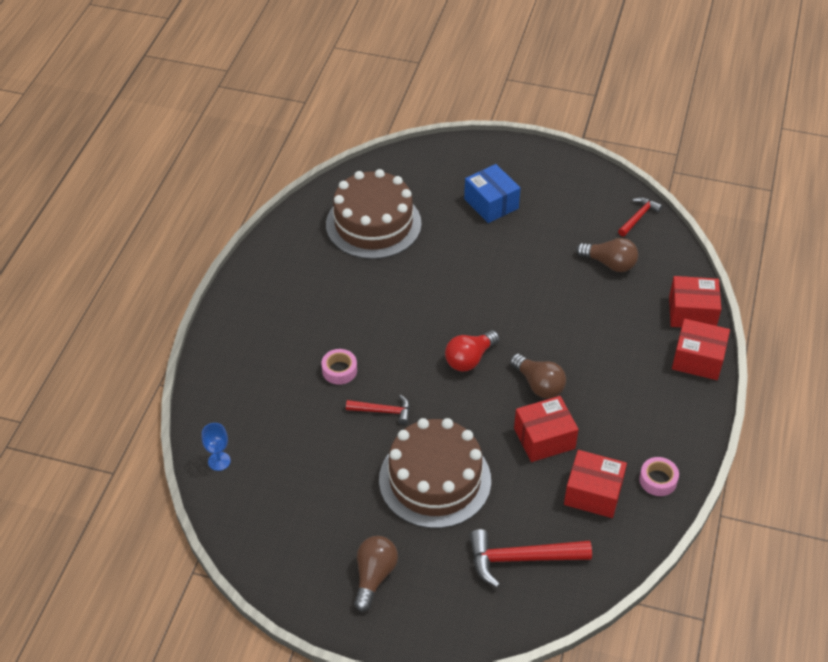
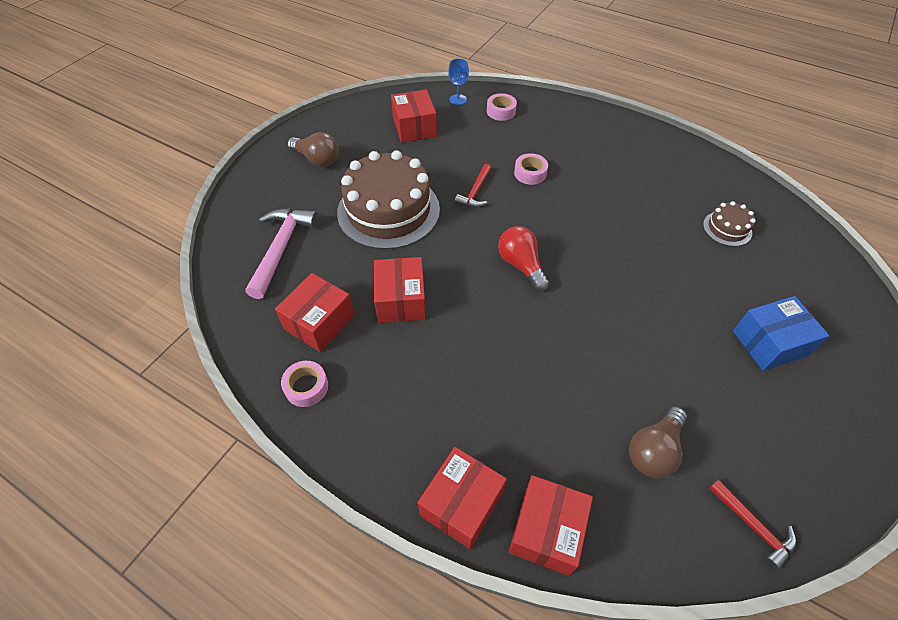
camera: 105 degrees right, 5 degrees up
(234, 413) = (501, 111): none -> pink tape
(287, 493) = (414, 127): none -> red box
(373, 224) = (727, 228): brown cake -> brown cake, size x0.45
(521, 559) = (281, 248): red hammer -> pink hammer
(539, 385) = (471, 314): brown light bulb -> none

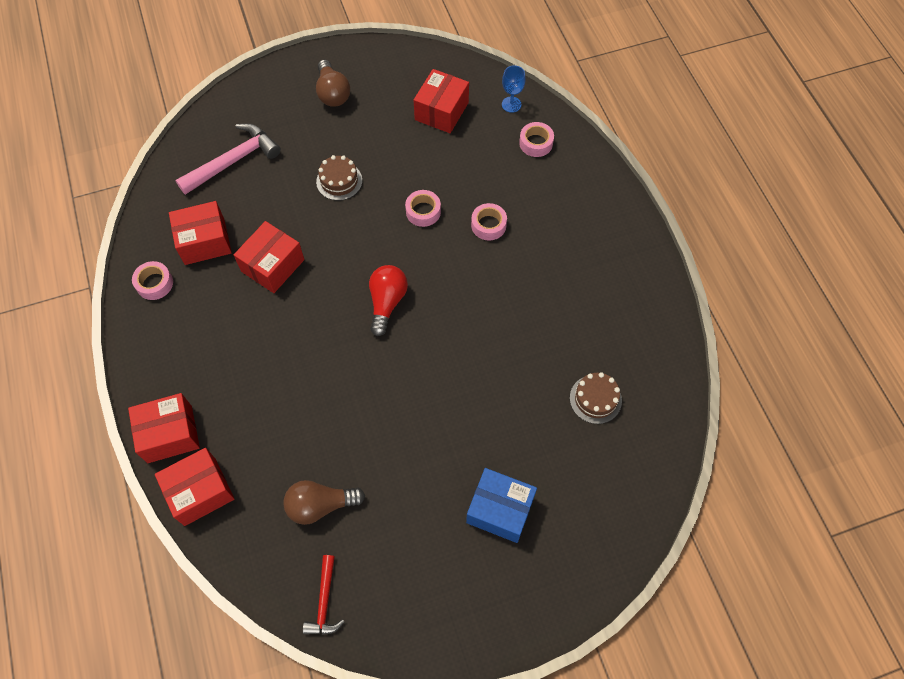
camera: 40 degrees right, 10 degrees up
(388, 210) = (339, 181): brown cake -> brown cake, size x0.45
(475, 192) = (423, 211): red hammer -> pink tape

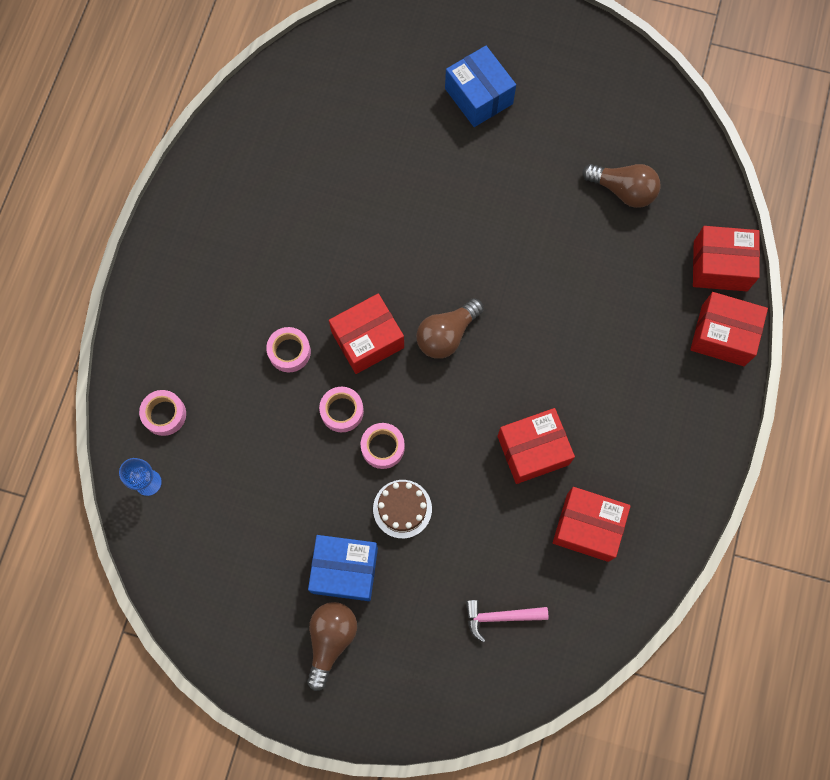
camera: 145 degrees left, 10 degrees up
(154, 283) = (664, 509): pink tape -> pink tape (383, 447)
(233, 161) = (500, 617): pink hammer -> pink hammer, size x0.59
(324, 602) = (662, 117): red hammer -> none
(351, 130) = (345, 570): none -> blue box
(387, 302) = (446, 335): red light bulb -> brown light bulb
(441, 111) = (229, 526): red box -> red box (367, 340)
(595, 399) = (330, 128): brown cake -> none

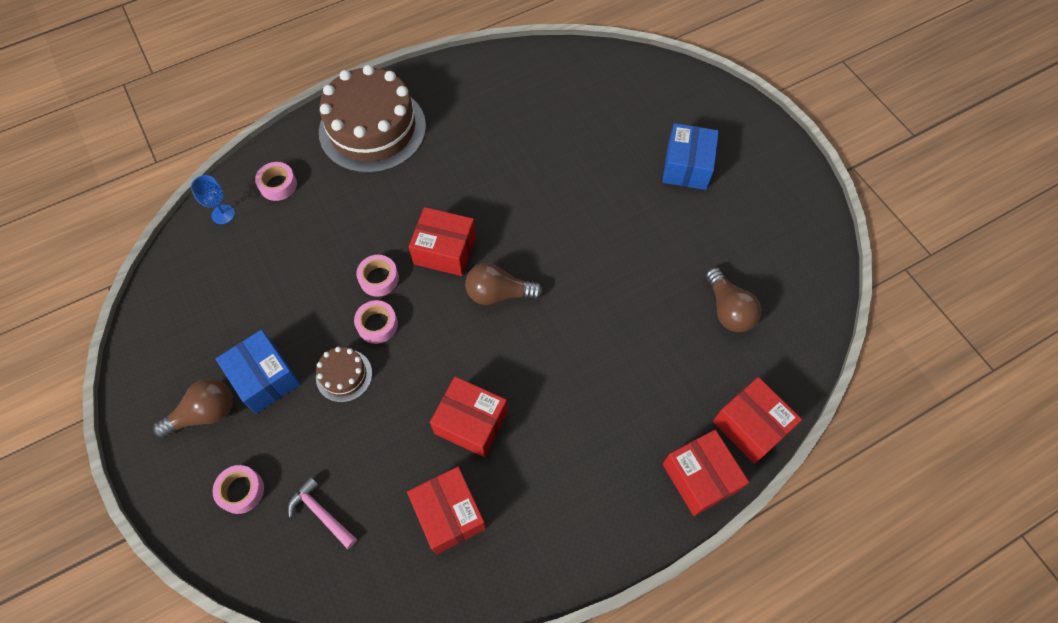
camera: 45 degrees right, 10 degrees down
(187, 292) = (372, 129): none -> brown cake
(289, 352) = (390, 214): pink tape -> pink tape (241, 491)

